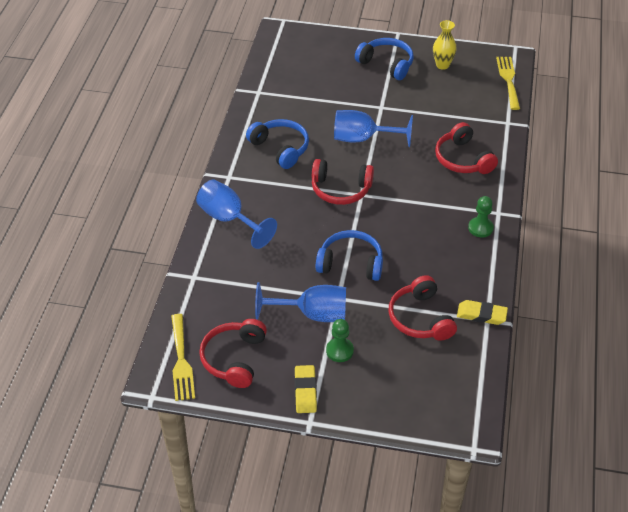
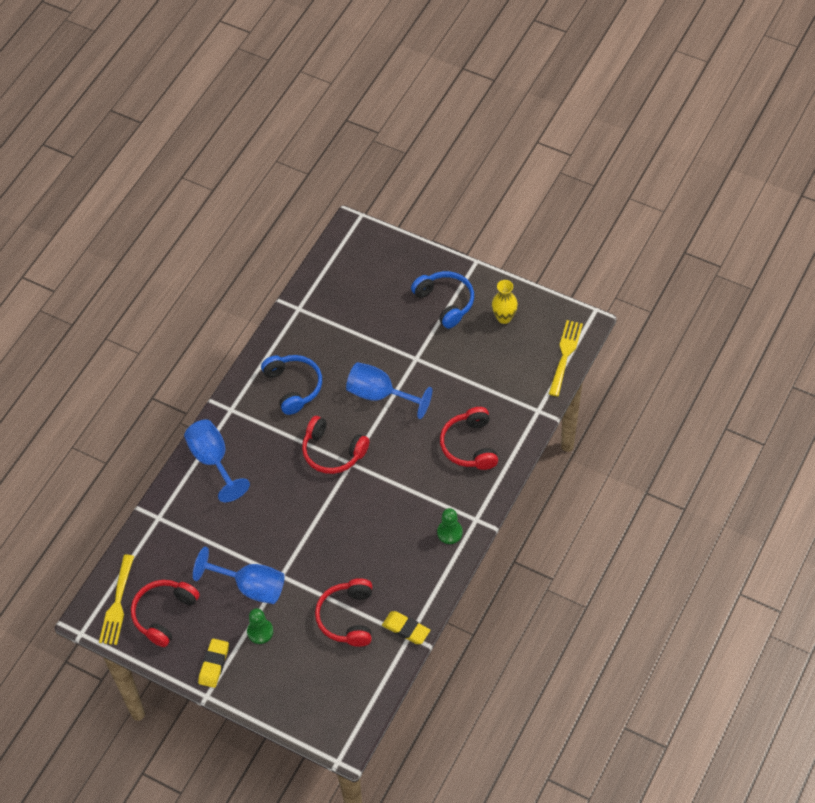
camera: 20 degrees right, 10 degrees up
(350, 263) = (308, 540): blue headphones -> none

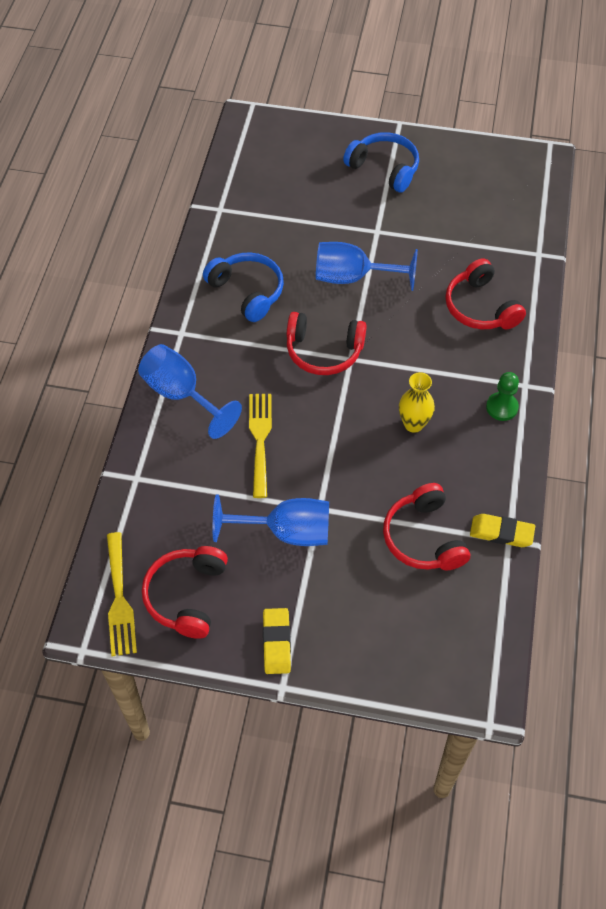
camera: 20 degrees left, 0 degrees up
(260, 632) = (320, 584): green pawn -> none
(504, 317) = (456, 170): yellow vase -> yellow vase (413, 424)
(565, 355) = (540, 192): yellow fork -> yellow fork (260, 439)

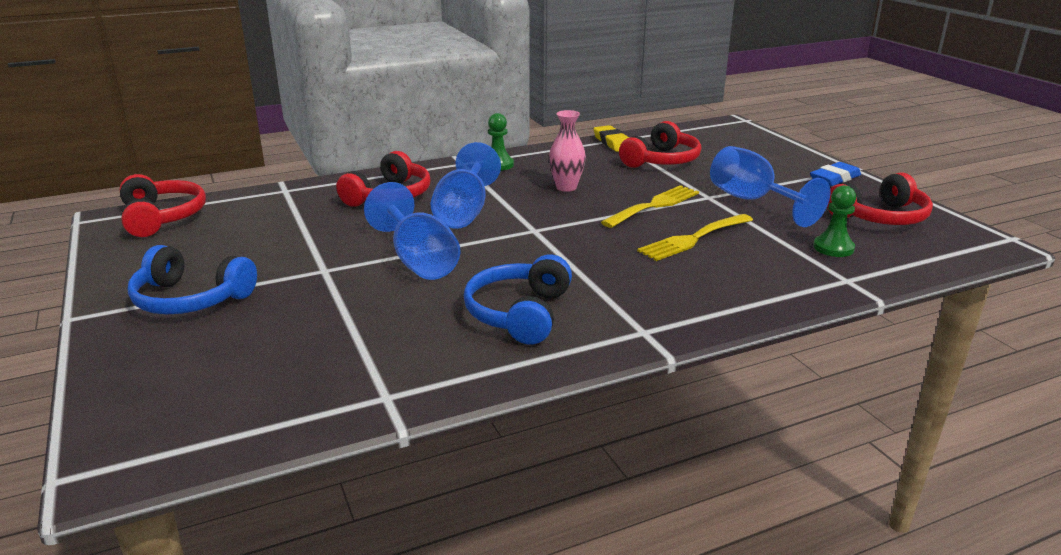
camera: 125 degrees left, 30 degrees down
(119, 599) = (947, 240): yellow fork -> yellow fork (654, 205)
(175, 512) = (833, 248): none -> green pawn
(181, 395) = (720, 295): blue goblet -> blue goblet (464, 212)
(276, 643) = (834, 178): yellow eraser -> blue eraser
(324, 351) = (544, 244): red headphones -> red headphones (162, 217)
(384, 168) = (190, 299): blue headphones -> blue headphones turned 75 degrees counterclockwise
(413, 424) = (566, 187): yellow vase -> pink vase

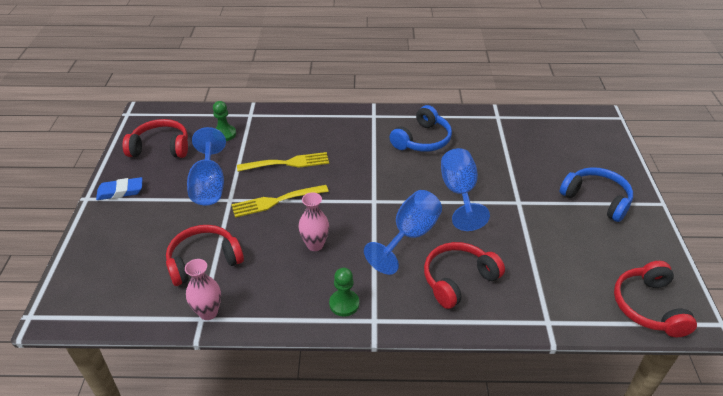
camera: 155 degrees left, 15 degrees up
(612, 142) = (208, 312): yellow eraser -> pink vase

